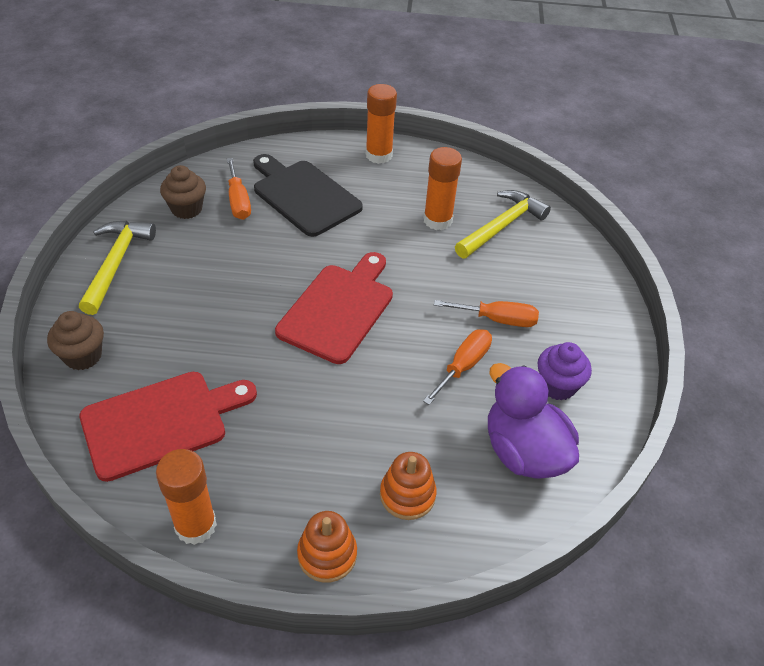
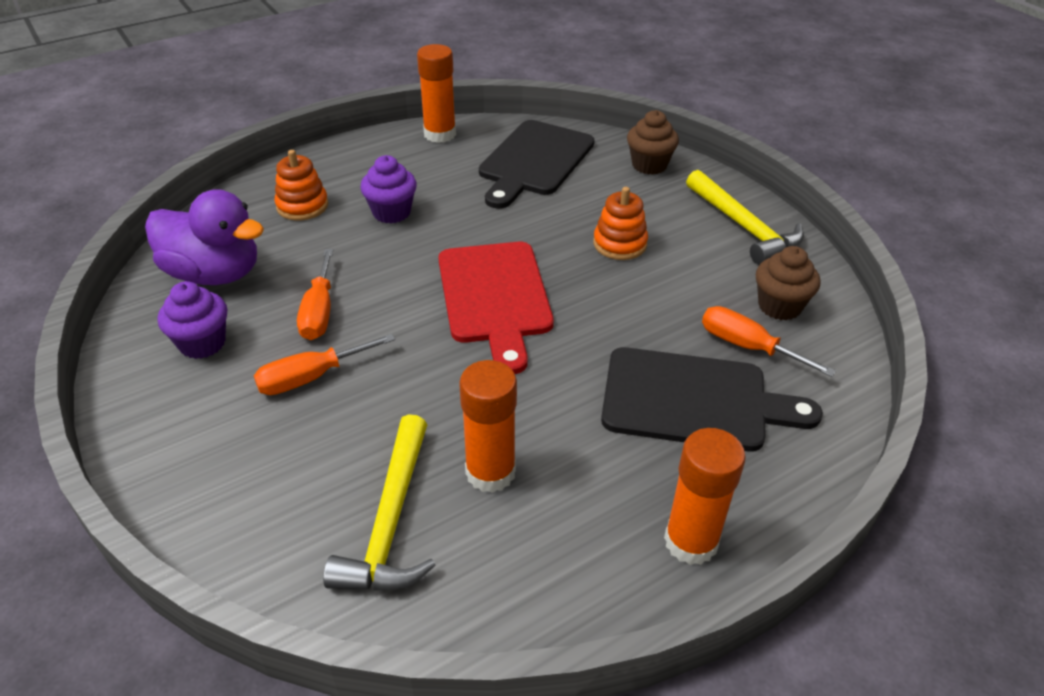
camera: 145 degrees right, 5 degrees down
(161, 422) = (534, 161): red cutting board -> black cutting board
(327, 554) = (336, 158): orange stacking toy -> orange stacking toy (620, 244)
(338, 435) = (391, 212): none -> purple cupcake

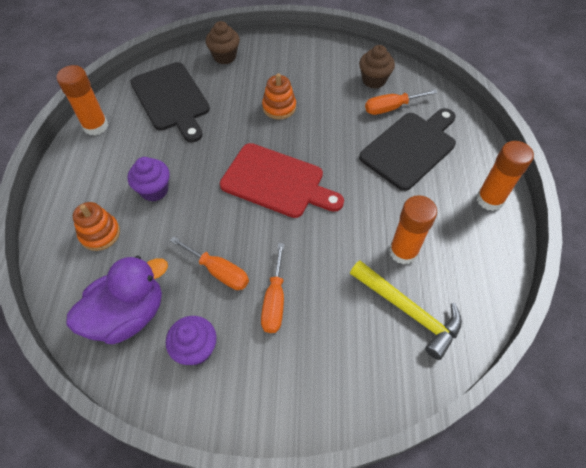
camera: 55 degrees left, 15 degrees up
(744, 227) = (308, 55): yellow hammer -> none

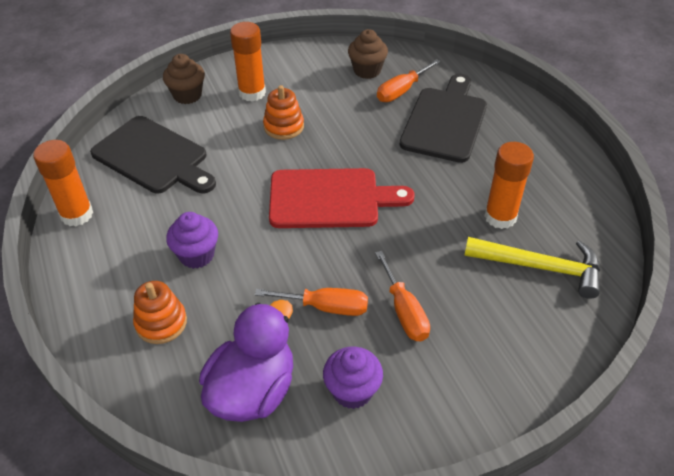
camera: 25 degrees left, 10 degrees down
(489, 199) = (548, 142): orange glue stick -> orange glue stick (252, 93)

